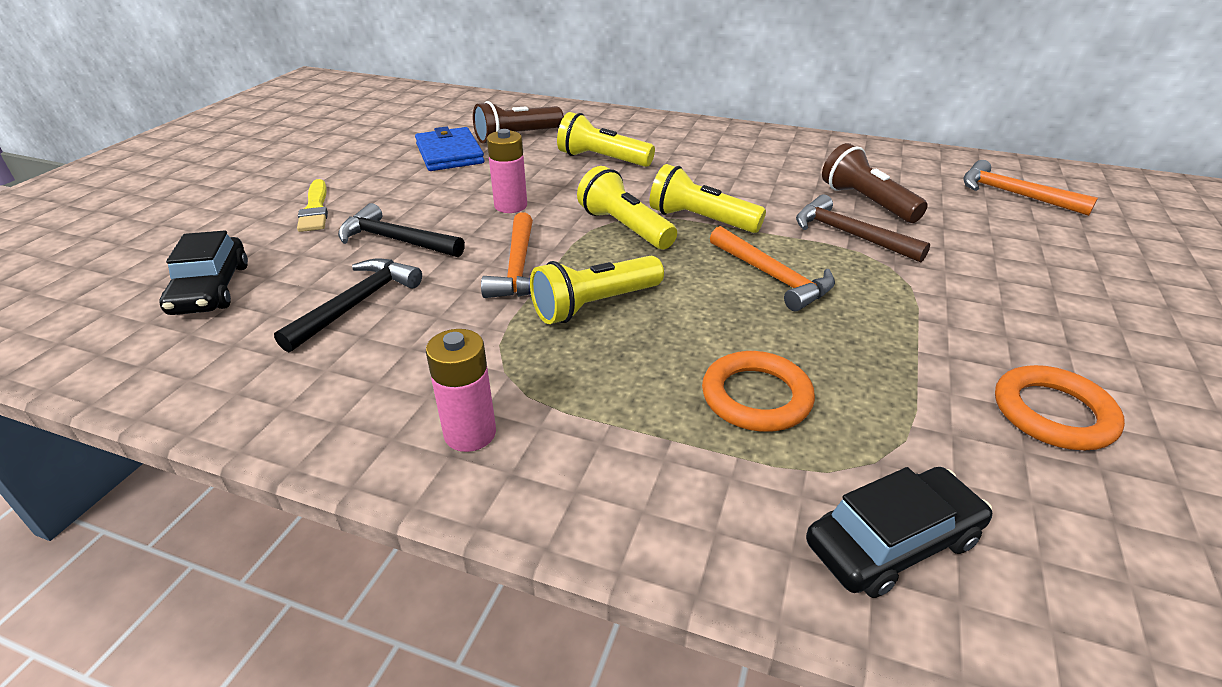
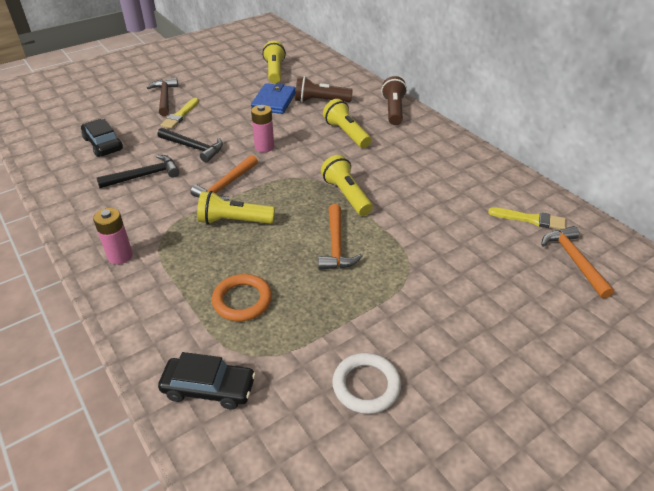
camera: 35 degrees right, 5 degrees up
(210, 289) = (103, 144): black car -> black car turned 120 degrees clockwise
(396, 240) = (193, 147): black hammer -> black hammer turned 150 degrees clockwise
(625, 228) = (302, 183): yellow flashlight -> yellow flashlight (274, 71)
(850, 235) = (416, 240): brown hammer -> brown hammer (165, 98)
(866, 202) = (460, 224): brown flashlight -> brown flashlight (393, 110)
(921, 174) = (530, 219): none -> yellow brush
(1053, 413) = (366, 385): orange ring -> white ring

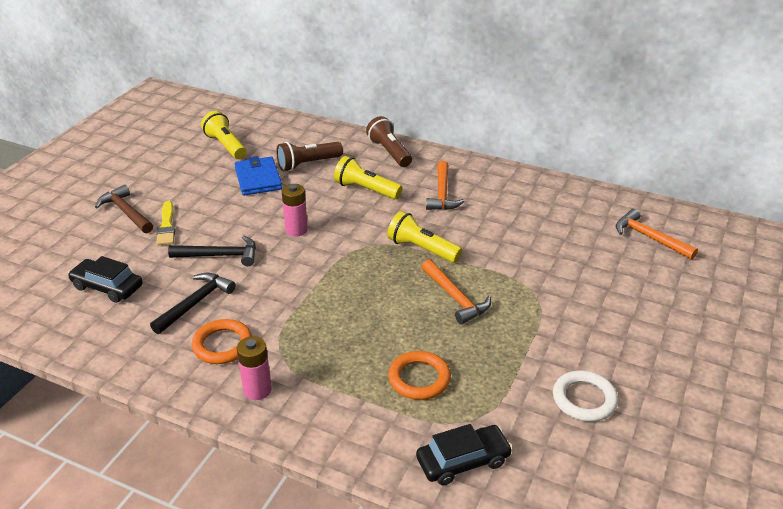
camera: 30 degrees left, 5 degrees down
(131, 213) = (222, 345): none -> orange ring
(226, 185) = (296, 281): orange hammer -> orange hammer (442, 193)
(234, 221) = (339, 312): yellow flashlight -> none
(530, 219) = (592, 215): yellow brush -> none

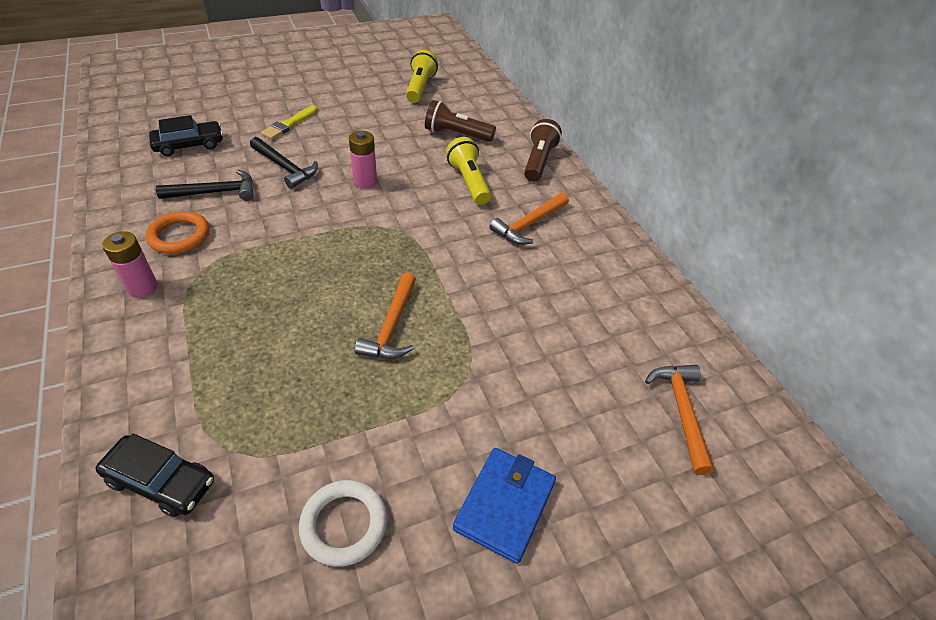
camera: 40 degrees right, 10 degrees up
(107, 287) = (189, 145): black car -> black car turned 90 degrees clockwise
(126, 212) = (282, 100): brown hammer -> none
(258, 179) = (402, 125): blue wallet -> blue wallet (505, 505)
(419, 378) = (251, 375): orange ring -> none
(422, 249) = (433, 262): yellow flashlight -> none

